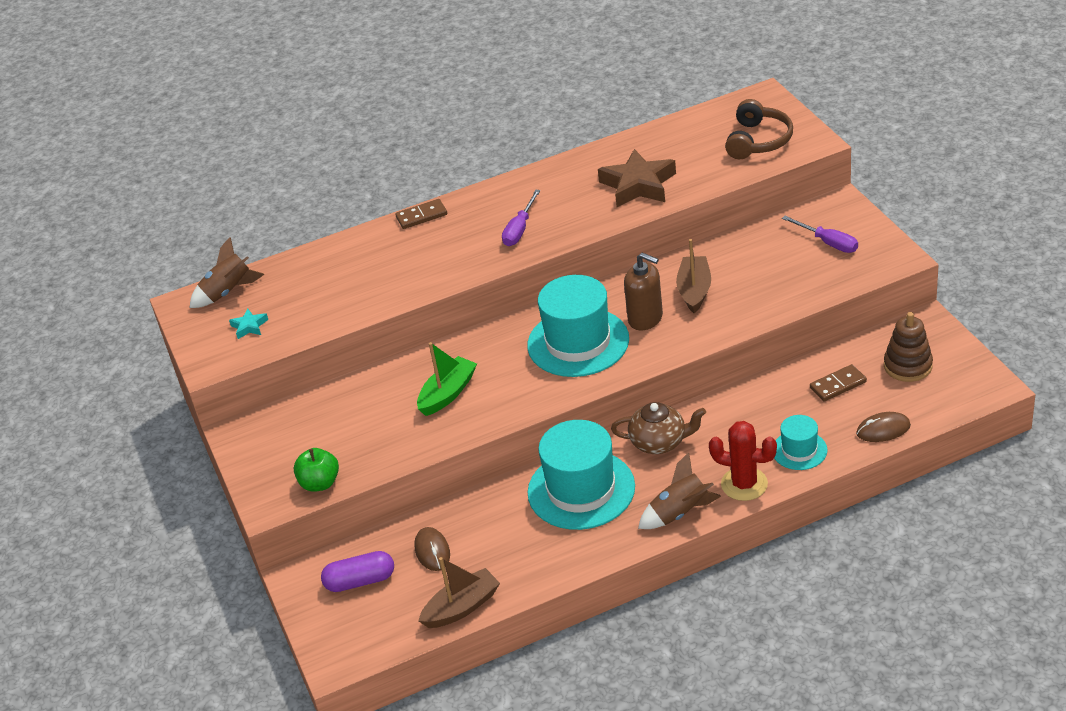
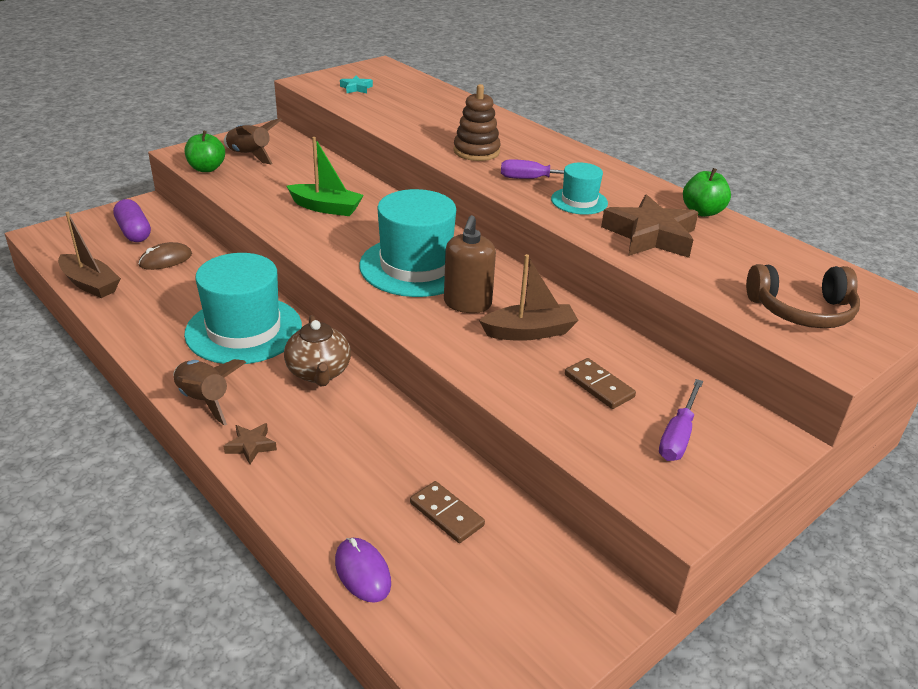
camera: 65 degrees right, 5 degrees down
(228, 292) = (398, 76): brown rocket -> brown rocket (250, 156)
(421, 216) = (534, 133): brown domino -> brown domino (599, 386)
(608, 151) = (702, 212): none -> green apple
(744, 484) = (251, 446): red cactus -> brown star
(799, 450) = (314, 488): turquoise hat -> turquoise hat (579, 201)
(883, 429) = (362, 572): brown mouse -> purple mouse
(908, 366) = (506, 589): brown stacking toy -> brown stacking toy (476, 151)

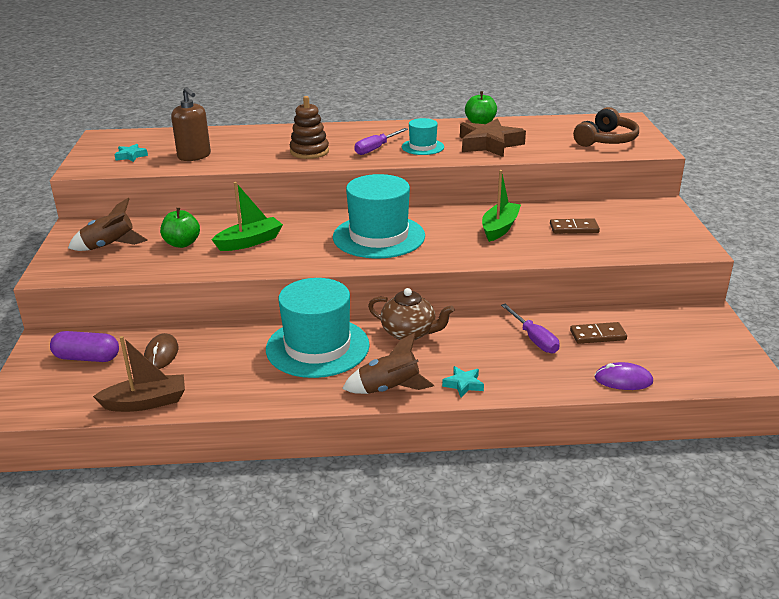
camera: 50 degrees left, 5 degrees down
(206, 168) = (100, 270): green apple -> green apple (182, 243)
(251, 446) = (463, 384): brown star -> turquoise star
(467, 303) = (445, 235): brown soap dispenser -> brown soap dispenser (194, 156)
(529, 332) = (499, 228): brown boat -> green boat
(678, 435) = (637, 225): purple screwdriver -> purple screwdriver (534, 339)

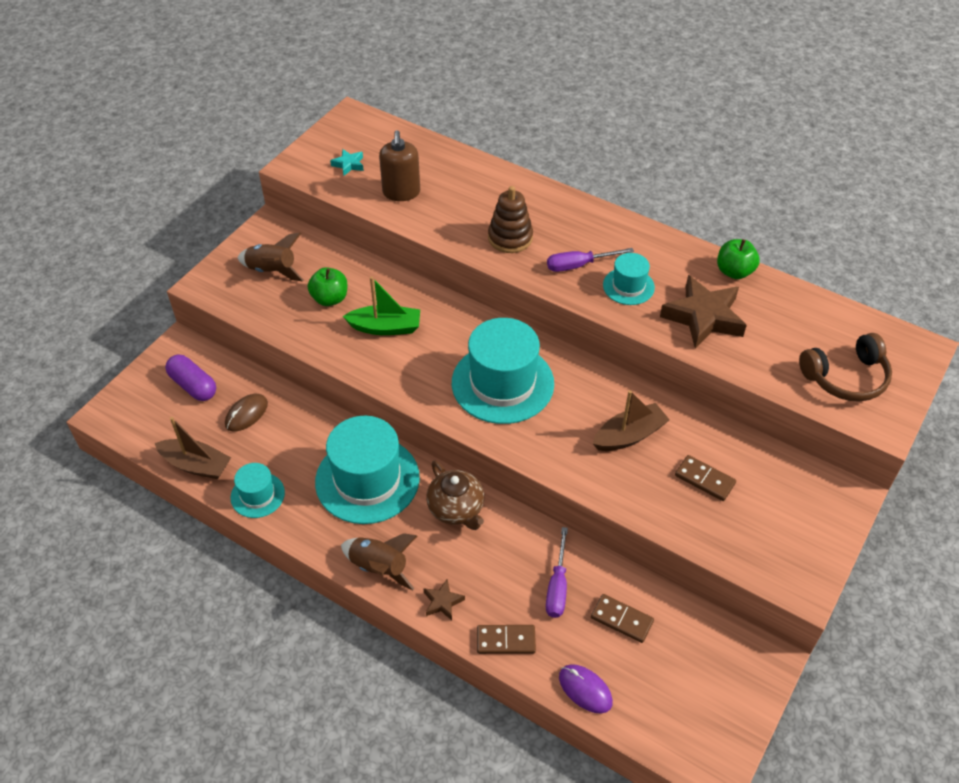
camera: 35 degrees right, 20 degrees up
(229, 395) = (257, 495): none -> turquoise hat
(463, 384) = (442, 602): turquoise star -> brown star
(499, 228) = (629, 435): green boat -> brown boat
(536, 382) = (506, 641): none -> brown domino

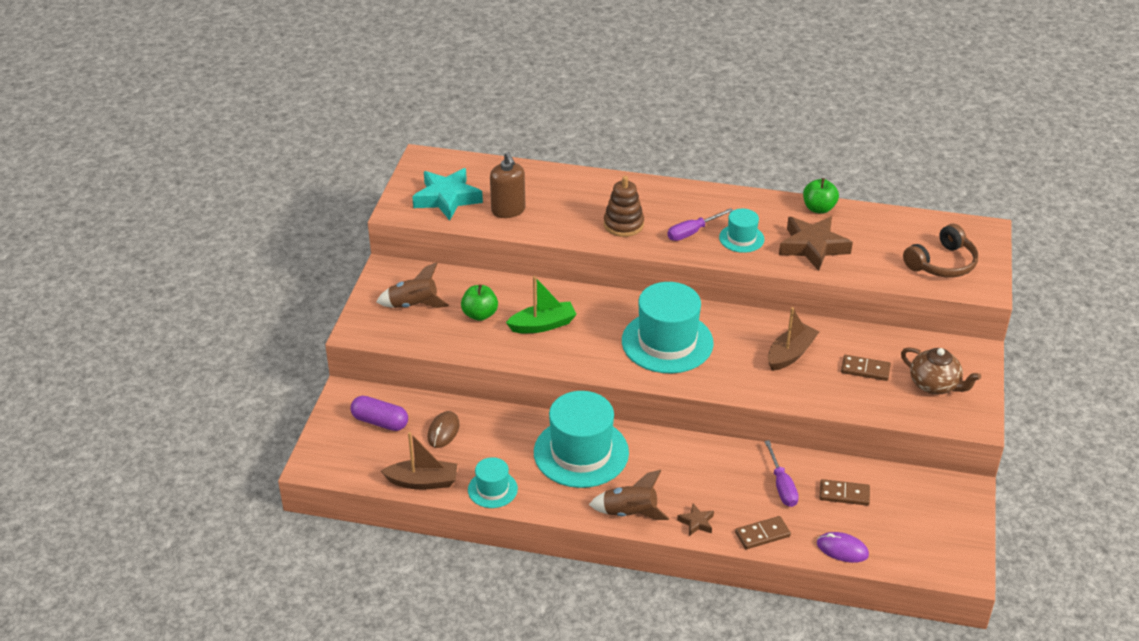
camera: 20 degrees left, 10 degrees down
(348, 165) = (447, 198): turquoise star -> turquoise star, size x2.16
(456, 509) = (669, 454): brown teapot -> brown teapot (935, 385)

